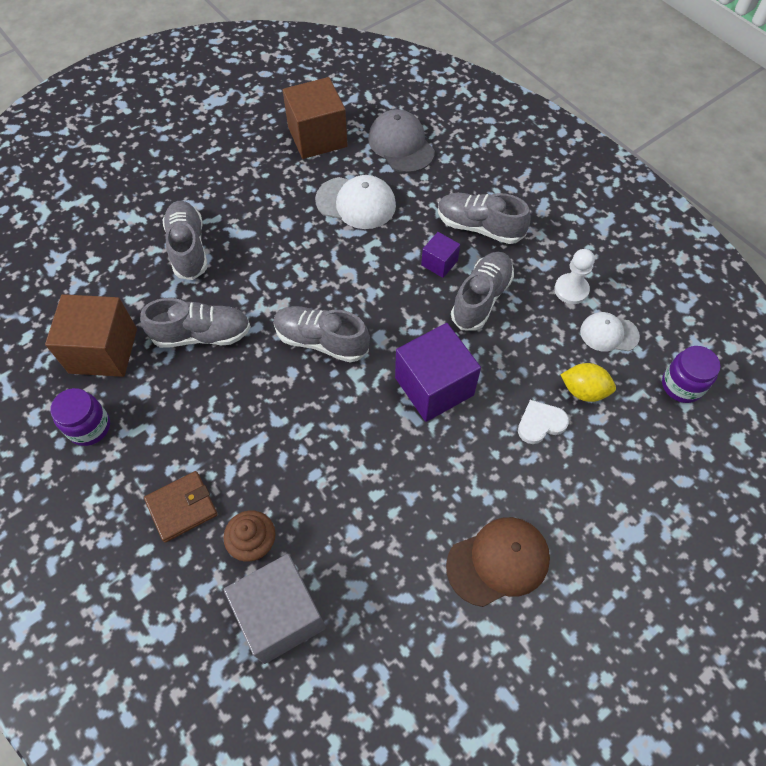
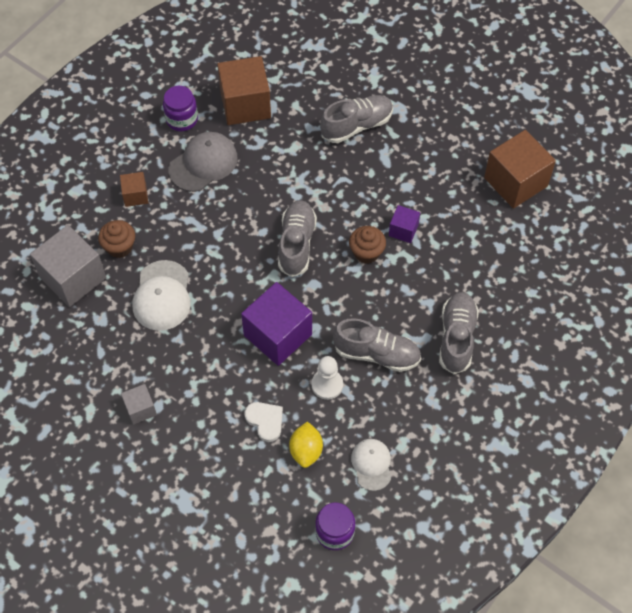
camera: 75 degrees right, 0 degrees up
(182, 507) = (135, 195): brown wallet -> brown cube
(202, 335) = (278, 162): grey shoe -> none
(355, 278) = (366, 252): none -> brown cupcake
(356, 203) = (448, 232): white cap -> white cap (162, 296)
(401, 144) = (533, 251): grey cap -> grey cap (203, 163)
(439, 263) = (404, 313): purple cube -> purple cube (403, 230)
(498, 561) = (140, 409): brown cap -> grey cube
(571, 290) = (410, 426): white pawn -> white pawn (327, 385)

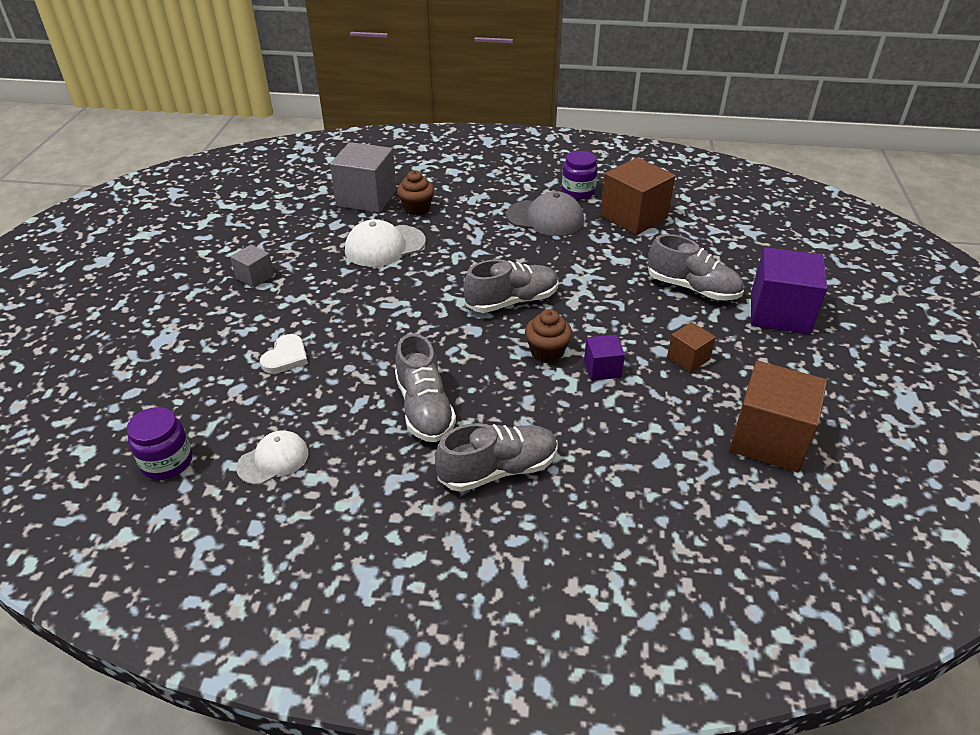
camera: 60 degrees right, 20 degrees down
(135, 195) = (476, 198): brown cube -> brown cube (688, 358)
(278, 335) = (395, 328): purple cube -> purple cube (779, 313)
(306, 450) = (265, 400): yellow lemon -> none
(327, 385) = (358, 385): white pawn -> none

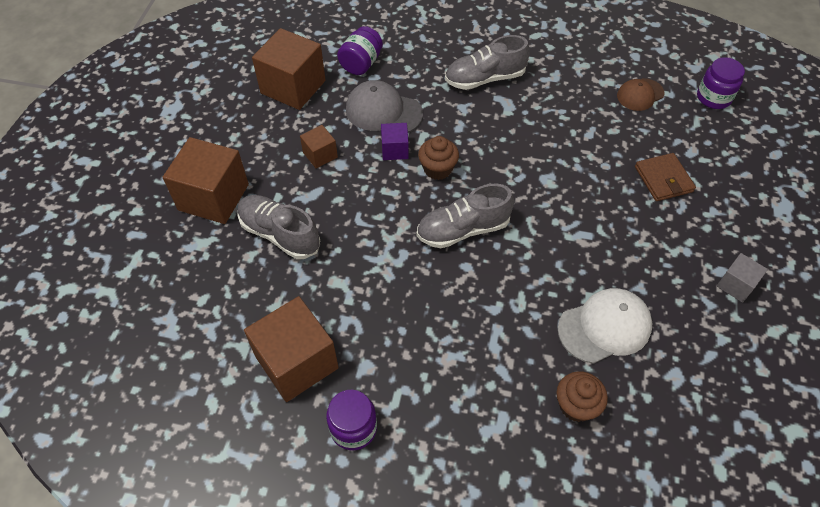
camera: 175 degrees left, 15 degrees up
(273, 460) = (640, 95): white cap -> brown cap
(286, 357) = (663, 179): white heart -> brown wallet
(366, 198) = (649, 437): grey cube -> none
(424, 408) = (538, 125): grey shoe -> none
(545, 218) = (409, 369): grey cap -> grey cap (383, 111)
(689, 482) = (361, 63): none -> purple jar
(779, 313) = (213, 197): purple cube -> brown cube

